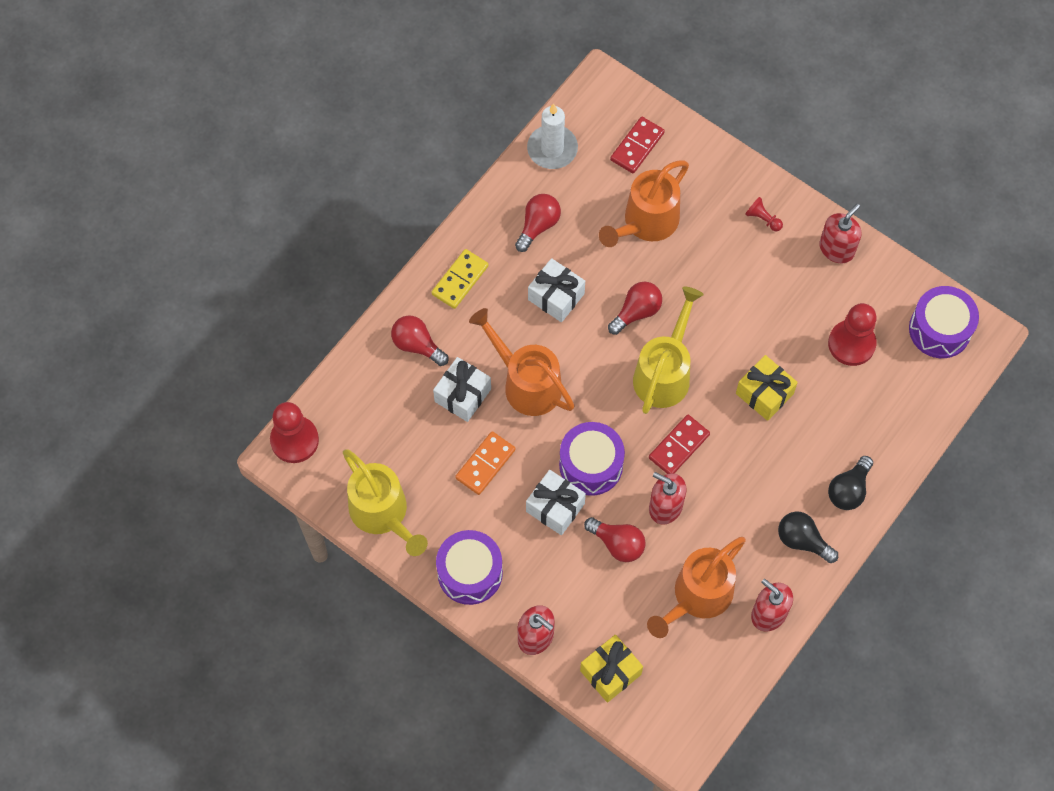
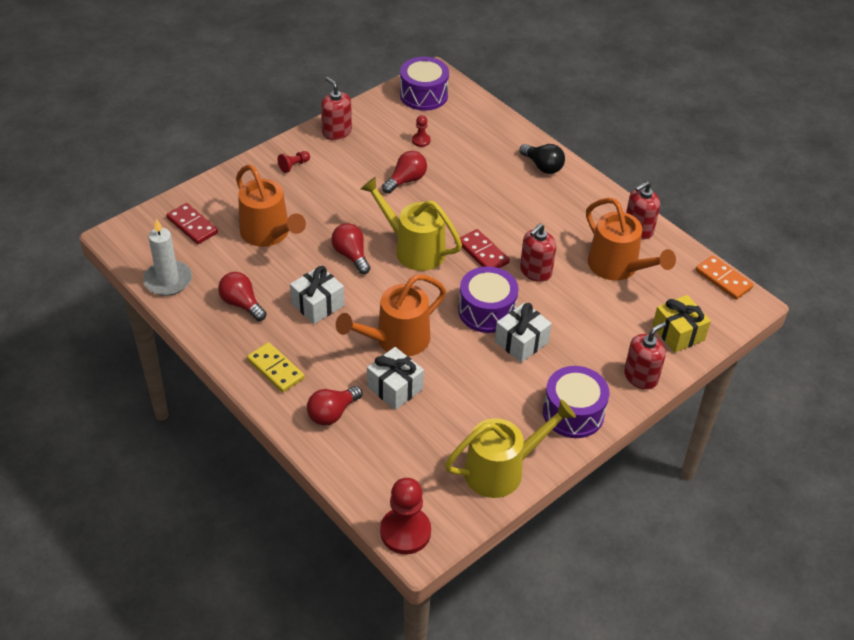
camera: 80 degrees left, 20 degrees down
(485, 464) = (468, 383): orange domino -> orange domino (723, 279)
(617, 544) = (563, 307): red light bulb -> red light bulb (406, 180)
(764, 393) = (449, 195): yellow gift -> none
(802, 541) = (580, 199): black light bulb -> none
(851, 344) = (421, 140): red pawn -> red pawn, size x0.49

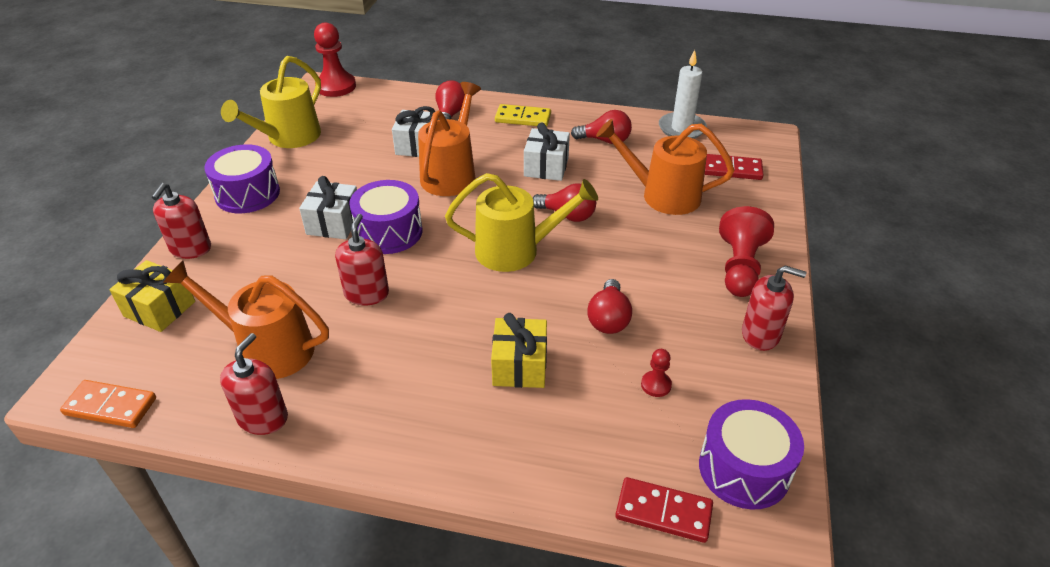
camera: 145 degrees right, 5 degrees down
(294, 166) = (740, 267): red pawn -> red pawn, size x2.06
(481, 184) = (520, 366): none -> yellow gift
(483, 253) = (441, 283): red domino -> red domino (663, 512)
(543, 166) = (462, 444): black light bulb -> none

